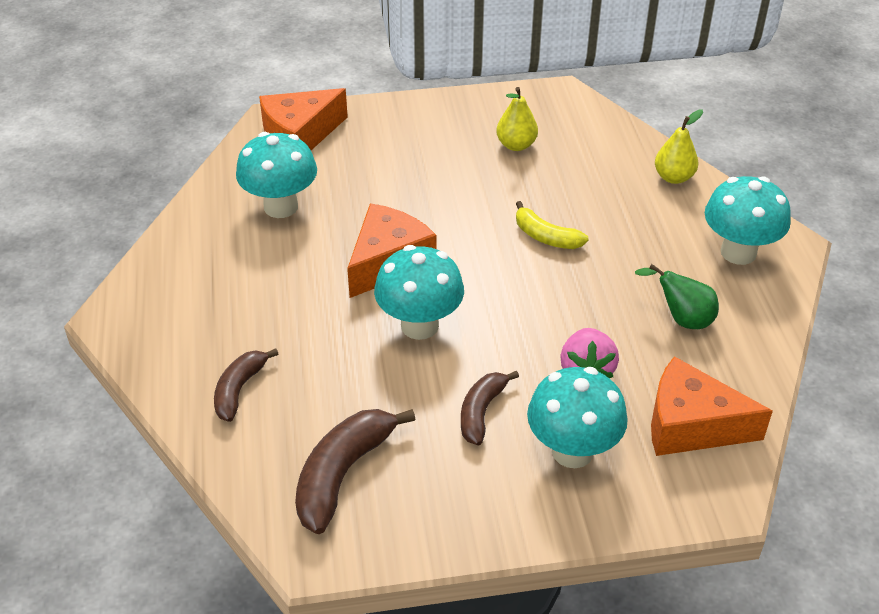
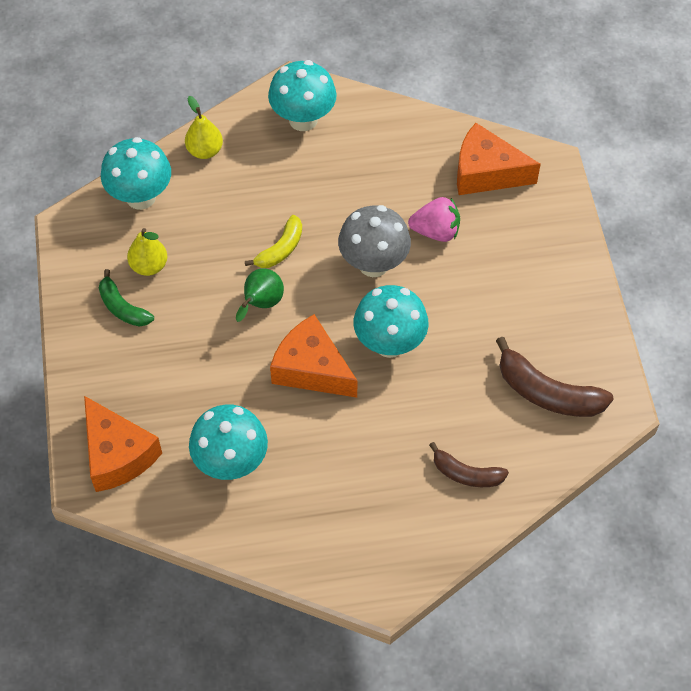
camera: 90 degrees left, 15 degrees up
(465, 131) = (122, 307): none -> green banana
(481, 412) = (481, 301): brown banana -> none
(531, 312) = (373, 264): none -> grey mushroom
(572, 451) = (515, 245): turquoise mushroom -> turquoise mushroom (141, 197)
(682, 319) = (379, 165): green pear -> green pear (261, 304)
(691, 425) = (486, 173): orange cheese -> orange cheese turned 90 degrees clockwise

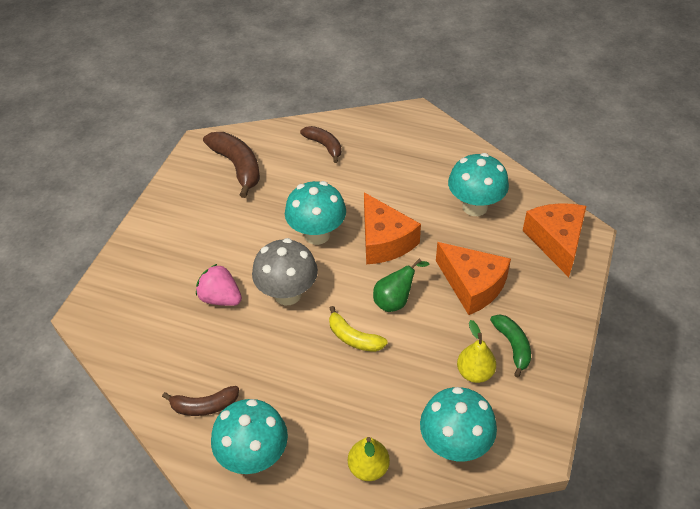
camera: 150 degrees left, 10 degrees down
(281, 249) = (353, 338): yellow banana -> yellow banana turned 120 degrees counterclockwise
(373, 137) = (204, 406): none -> brown banana
(486, 173) = (141, 328): orange cheese -> orange cheese (472, 285)

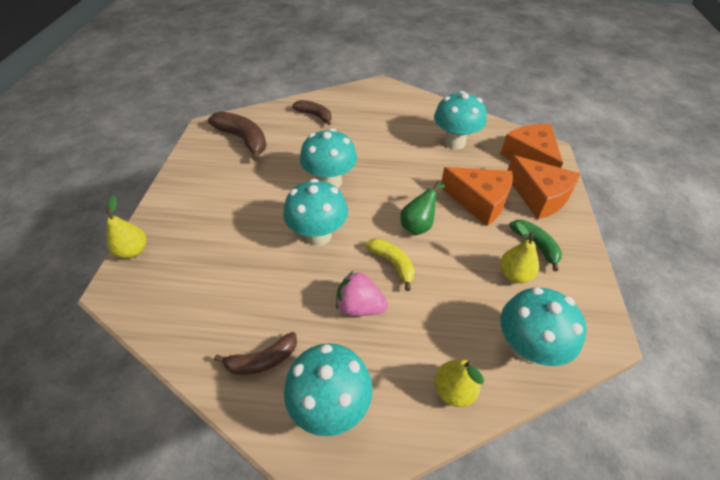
camera: 15 degrees left, 0 degrees up
(106, 278) = (133, 251): none -> yellow pear
(220, 298) = (254, 250): pink strawberry -> pink strawberry (359, 306)
(287, 294) = (318, 235): grey mushroom -> turquoise mushroom
(353, 338) = (393, 264): yellow banana -> yellow banana turned 150 degrees counterclockwise
(384, 241) = (390, 178): orange cheese -> orange cheese (539, 196)

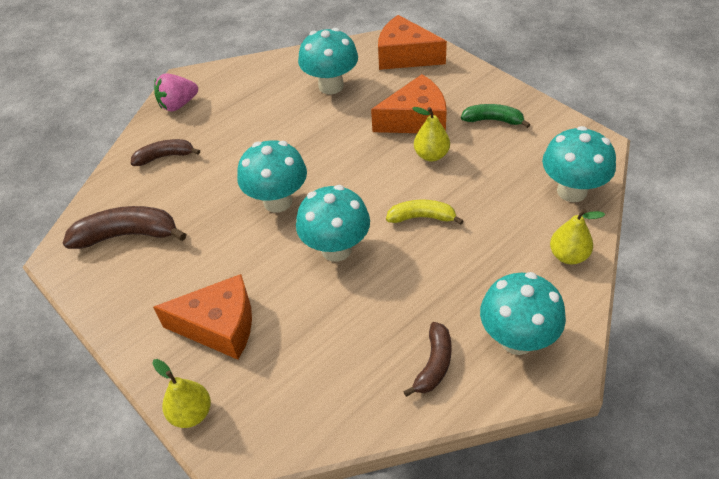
camera: 45 degrees left, 0 degrees up
(359, 306) = (443, 266): pink strawberry -> pink strawberry (178, 105)
(418, 225) = (399, 174): green pear -> none
(514, 274) = (506, 152): yellow pear -> yellow pear (431, 155)
(539, 196) = (450, 82): orange cheese -> orange cheese (219, 326)

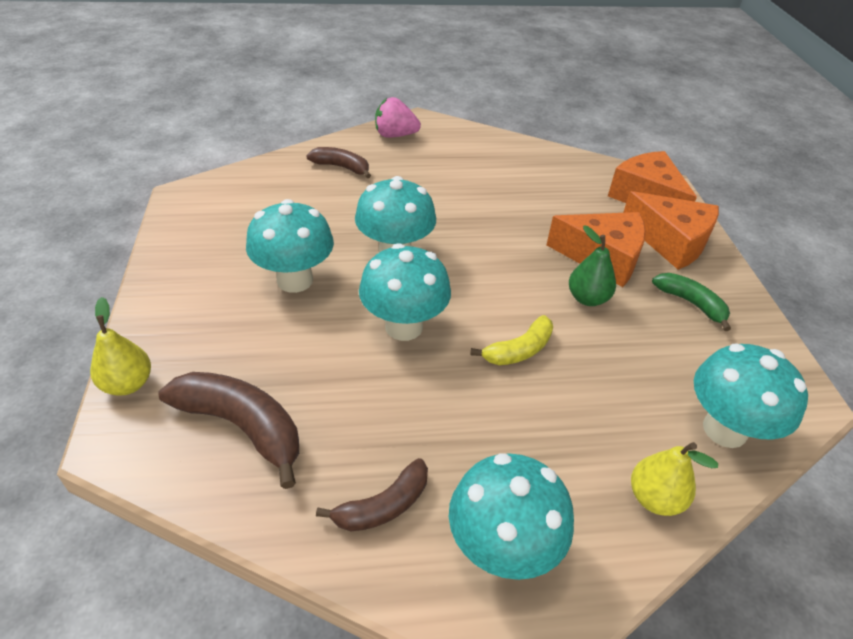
camera: 30 degrees right, 5 degrees down
(127, 235) = (247, 208): brown banana -> brown banana (242, 426)
(219, 326) = (232, 326): orange cheese -> orange cheese (670, 242)
(331, 86) = (545, 186): turquoise mushroom -> turquoise mushroom (295, 280)
(422, 217) = (519, 350): yellow banana -> yellow banana turned 105 degrees clockwise
(431, 155) = (587, 298): yellow pear -> green pear

